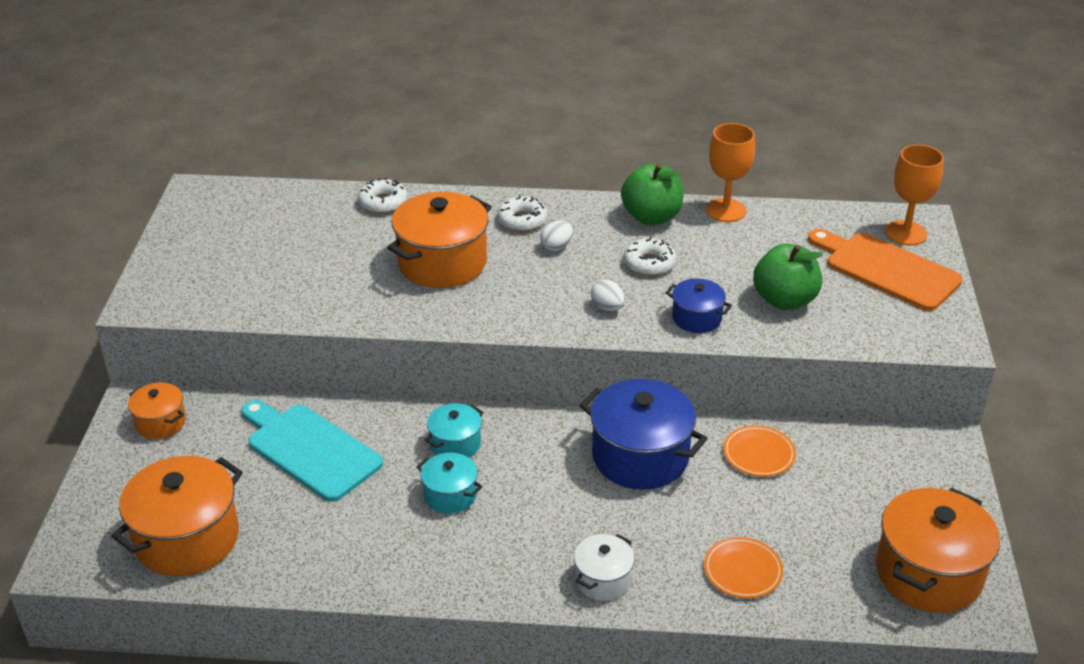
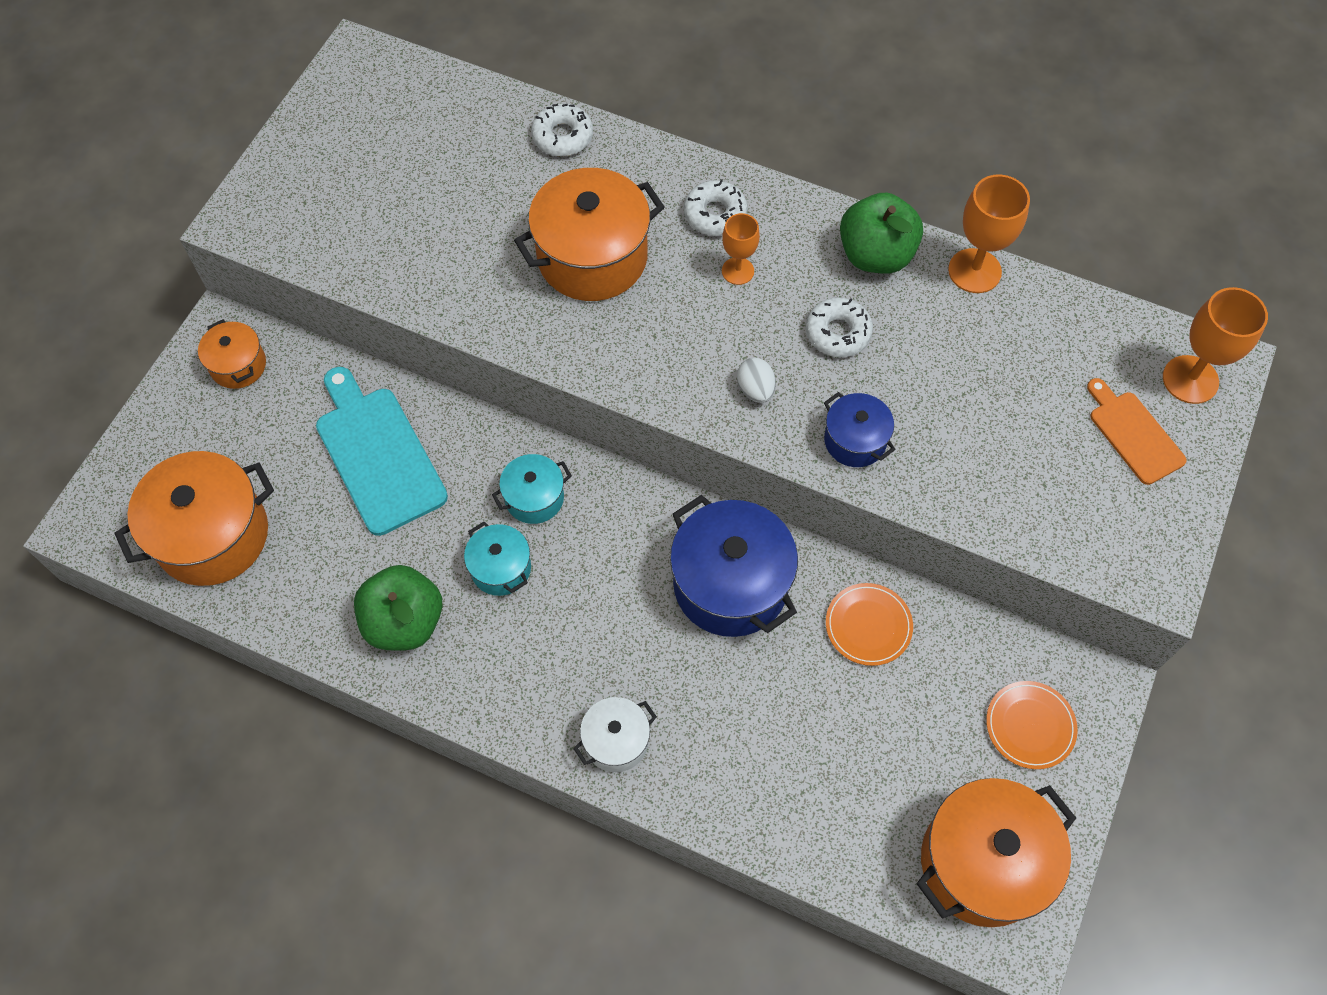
camera: 20 degrees right, 25 degrees up
(556, 246) = (738, 271): white egg -> orange goblet
(742, 570) = (773, 783): orange plate -> orange plate (1030, 726)
(784, 300) = (977, 445): green apple -> green apple (404, 622)
(887, 269) = (1133, 434): orange cutting board -> orange cutting board, size x0.59

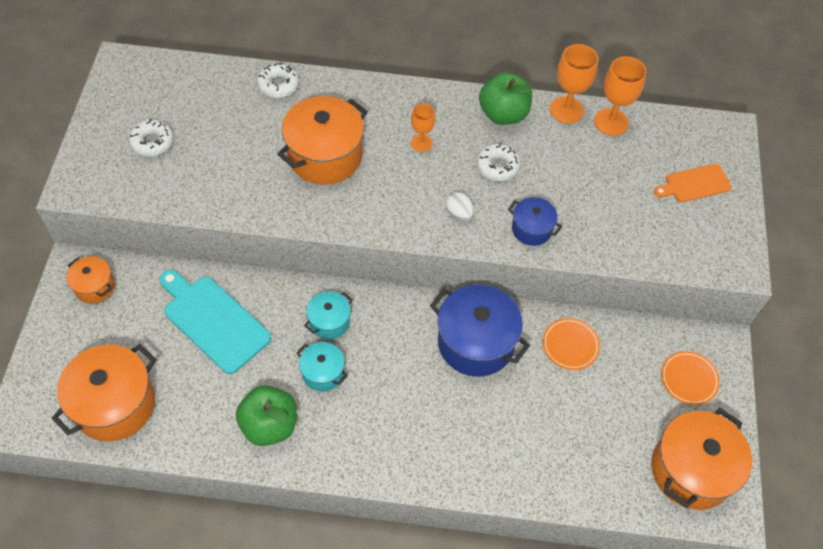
camera: 20 degrees left, 5 degrees down
(616, 741) = (437, 462): white pot -> none
(715, 214) = (394, 112): white donut -> white donut (152, 142)
(1133, 434) = (694, 184): orange cutting board -> orange cutting board turned 60 degrees counterclockwise
(1190, 379) = (715, 144): orange goblet -> orange goblet (611, 122)

